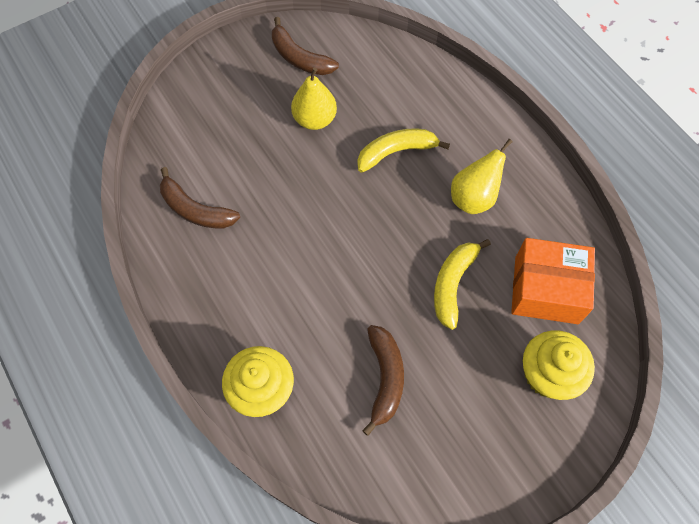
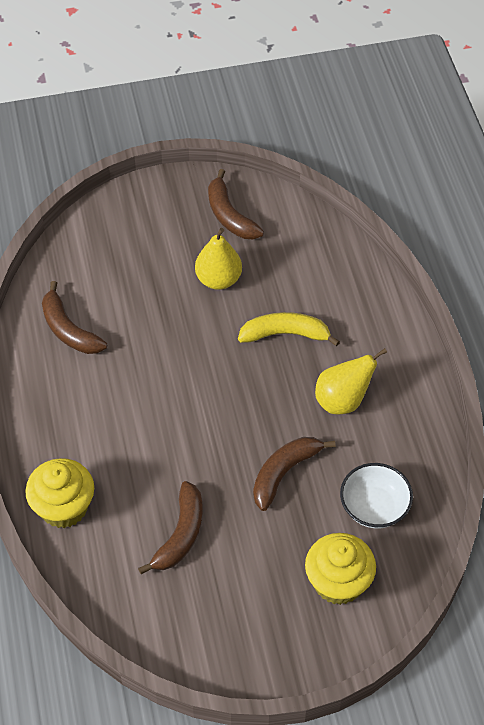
camera: 20 degrees right, 10 degrees down
(453, 284) = (284, 473): yellow banana -> brown banana
(546, 290) = (374, 507): orange box -> white bowl

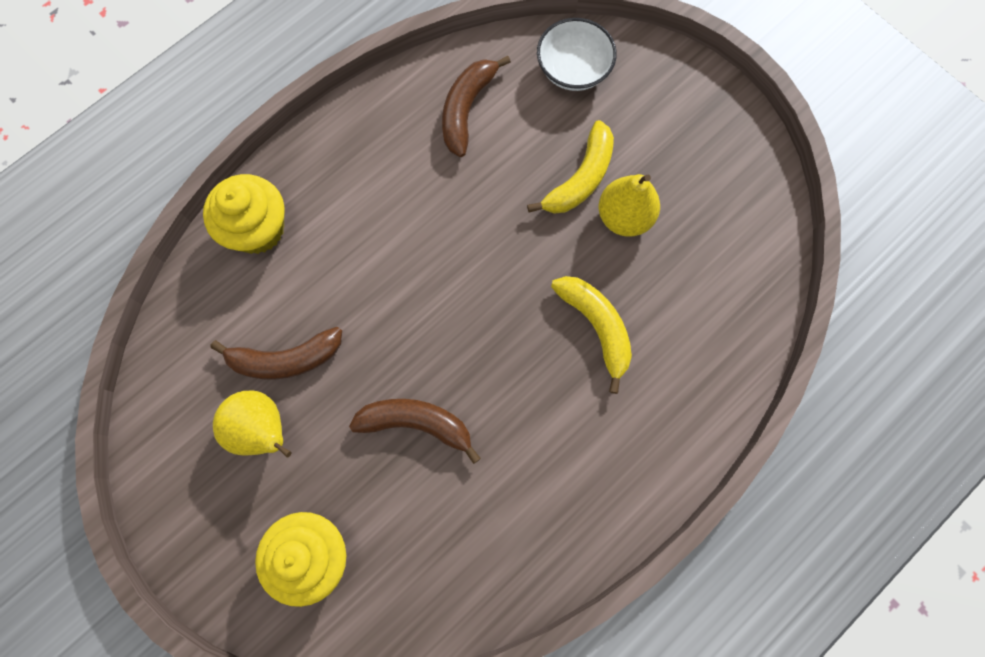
camera: 60 degrees right, 20 degrees up
(172, 290) = (580, 178): none -> yellow banana
(229, 215) = (718, 179): brown banana -> none
(342, 400) = (546, 437): yellow pear -> yellow pear (262, 430)
(374, 507) = (427, 546): white bowl -> white bowl (573, 69)

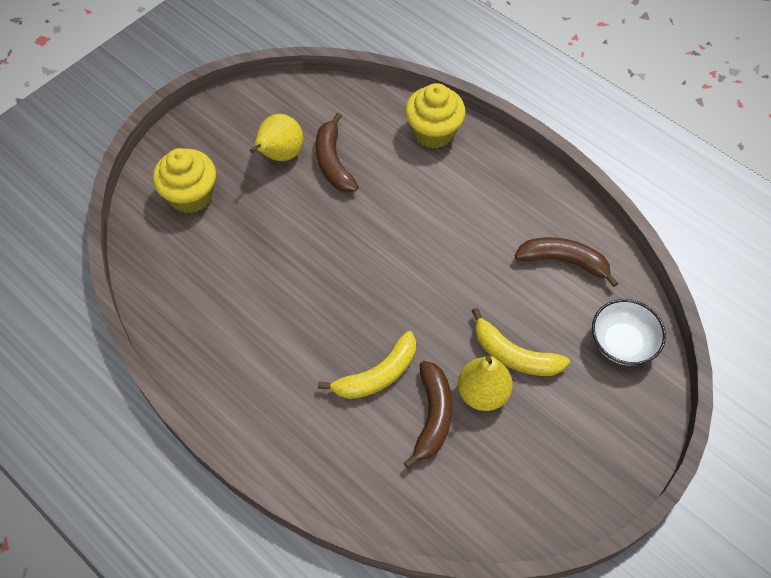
camera: 85 degrees right, 15 degrees down
(416, 424) = (288, 250): brown banana -> brown banana (432, 416)

